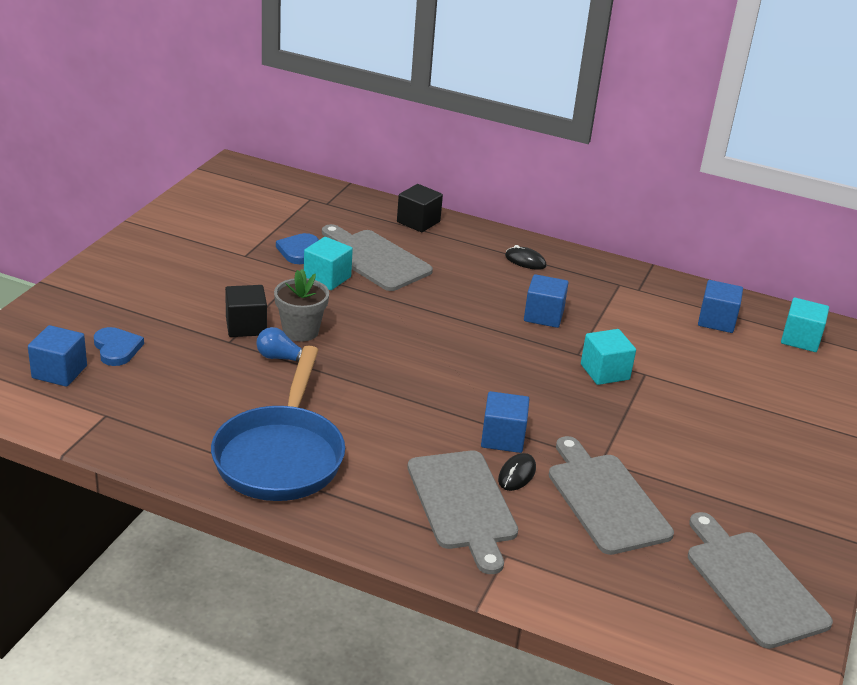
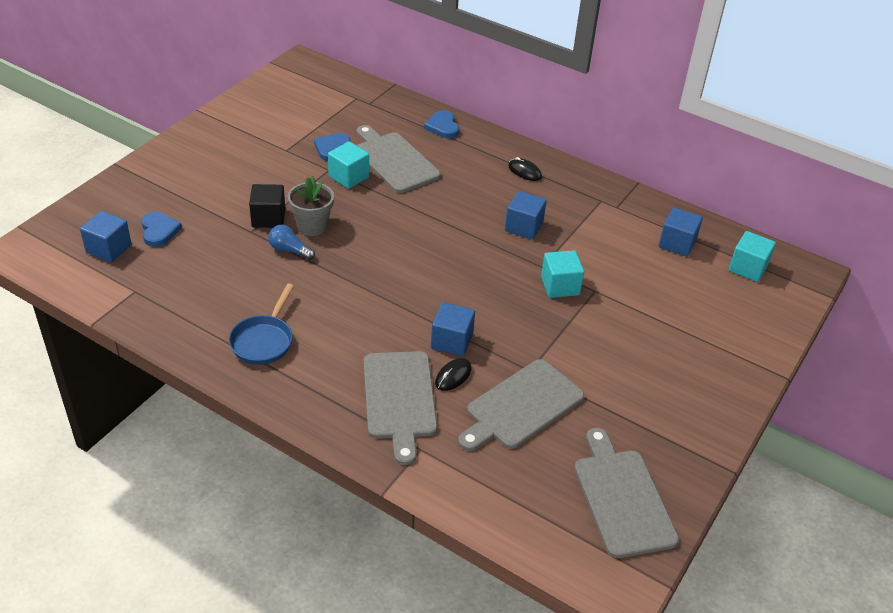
camera: 10 degrees right, 10 degrees up
(281, 456) = (264, 340): blue pan -> blue pan, size x0.58
(418, 222) = (443, 126): black cube -> blue heart
(605, 499) = (521, 406): grey cutting board -> grey cutting board turned 120 degrees counterclockwise

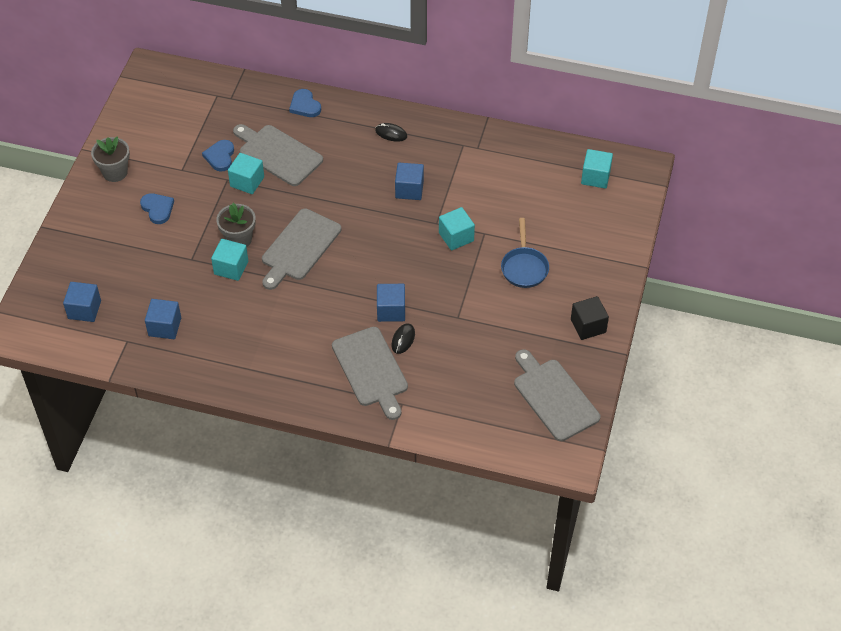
camera: 15 degrees left, 10 degrees up
(159, 231) = (116, 281): blue heart -> blue heart (157, 209)
(217, 136) = (115, 172): none -> grey flower pot
(264, 340) = (249, 353): blue pan -> blue pan (524, 267)
(268, 218) = (199, 242): black cube -> black cube (588, 326)
(289, 250) = (231, 268): blue light bulb -> turquoise cube
(521, 406) = (461, 349): grey cutting board -> grey cutting board (299, 247)
(677, 243) = (535, 170): blue cube -> blue cube (165, 327)

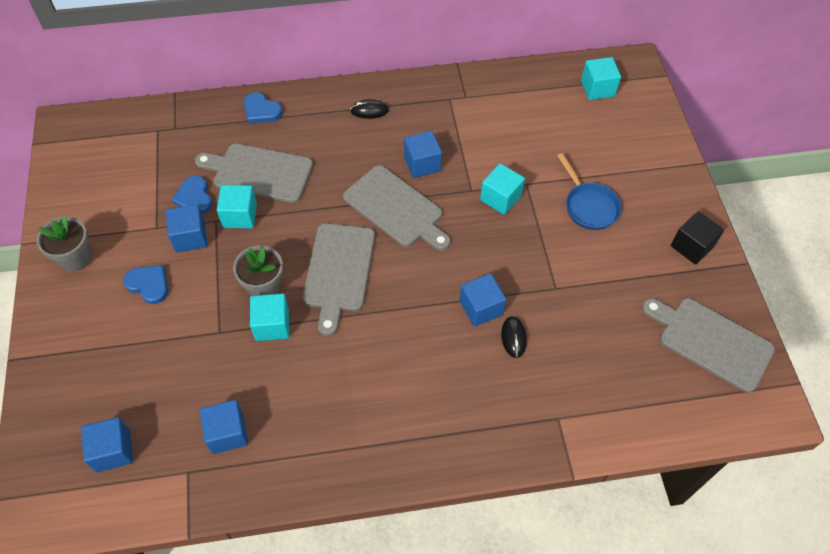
camera: 25 degrees left, 5 degrees up
(203, 185) = (190, 237): none -> blue cube
(371, 370) = (500, 390): grey cutting board -> grey cutting board (396, 208)

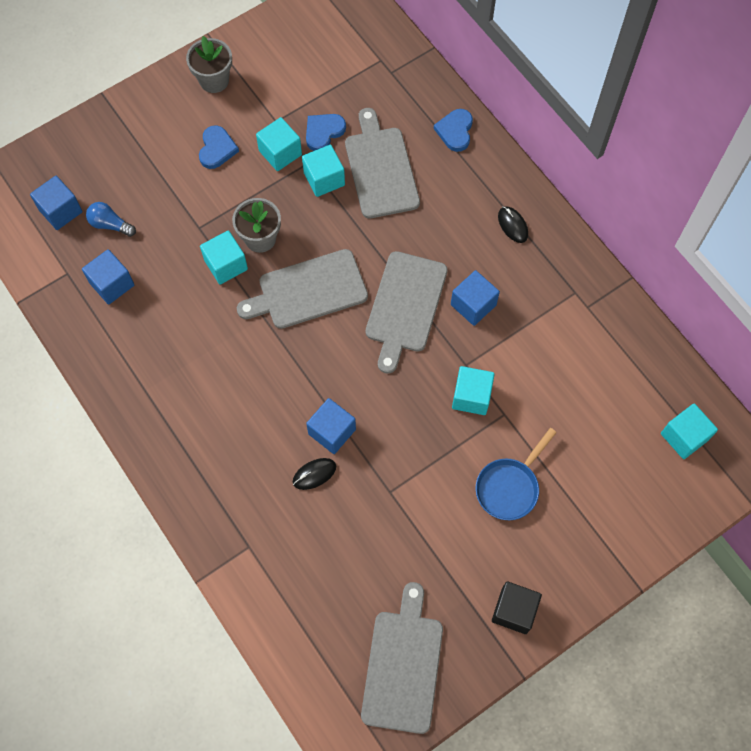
camera: 65 degrees right, 10 degrees up
(161, 409) = (110, 224): none -> blue light bulb
(190, 237) = (280, 153): blue cube -> turquoise cube

